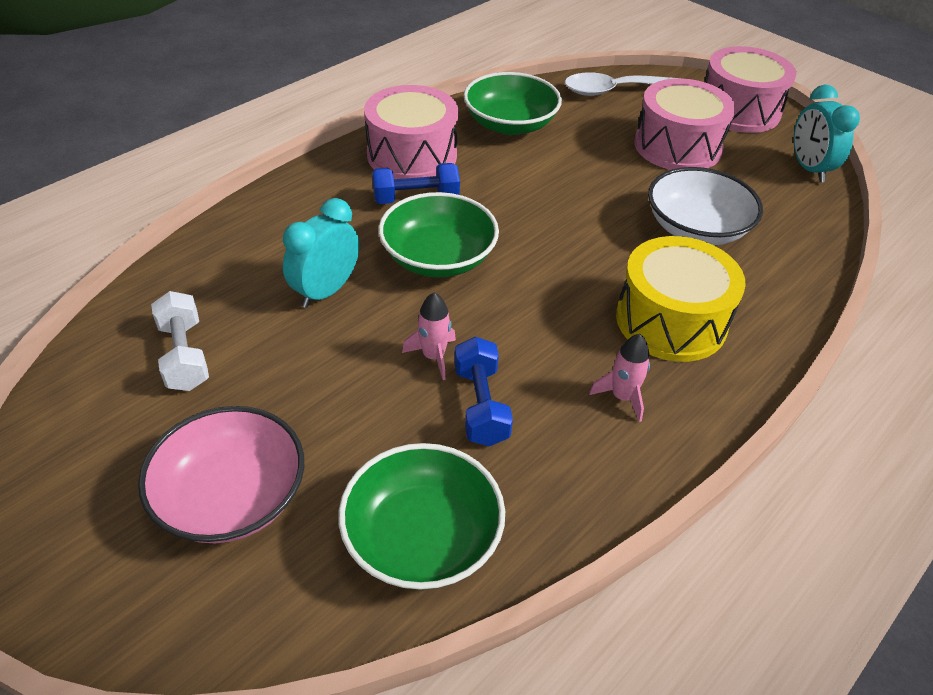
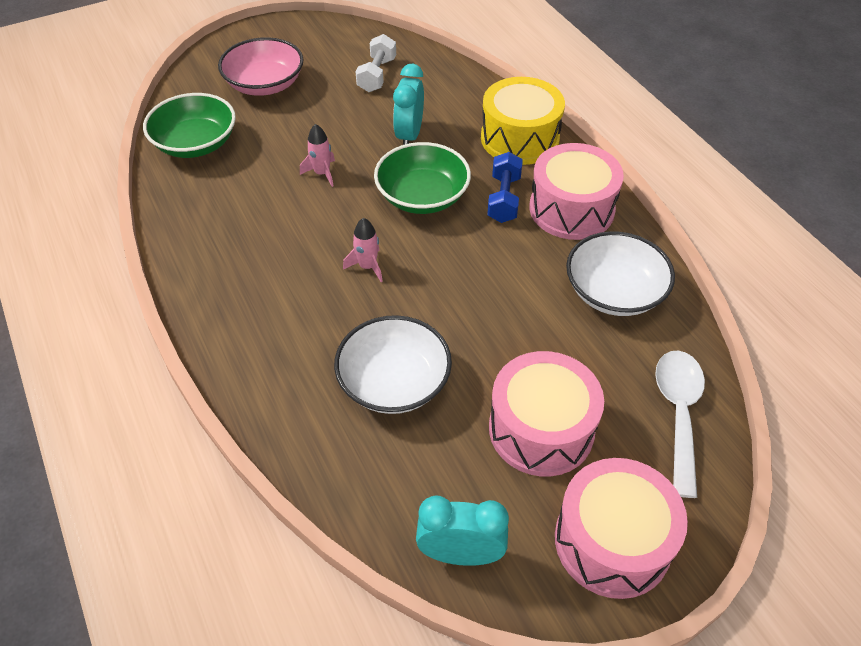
camera: 110 degrees right, 5 degrees up
(184, 356) = (377, 75): white dumbbell -> white dumbbell turned 75 degrees counterclockwise
(326, 291) = (409, 135): turquoise clock -> turquoise clock turned 135 degrees counterclockwise
(480, 405) = (269, 185): blue dumbbell -> none
(510, 124) = (614, 292): green bowl -> white bowl
(622, 397) = (235, 255): pink rocket -> pink rocket (367, 266)
(671, 321) = (289, 312): yellow drum -> yellow drum (519, 138)

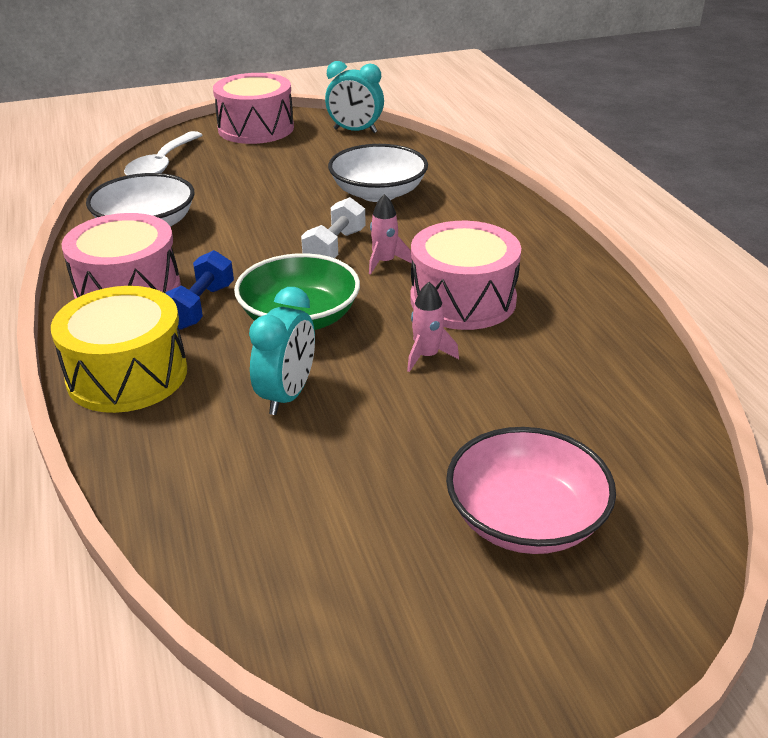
camera: 170 degrees left, 15 degrees down
(195, 143) = (624, 416): green bowl -> none
(377, 75) = (305, 516): white dumbbell -> white dumbbell (335, 247)
(541, 429) = (271, 166): pink drum -> pink drum (463, 300)

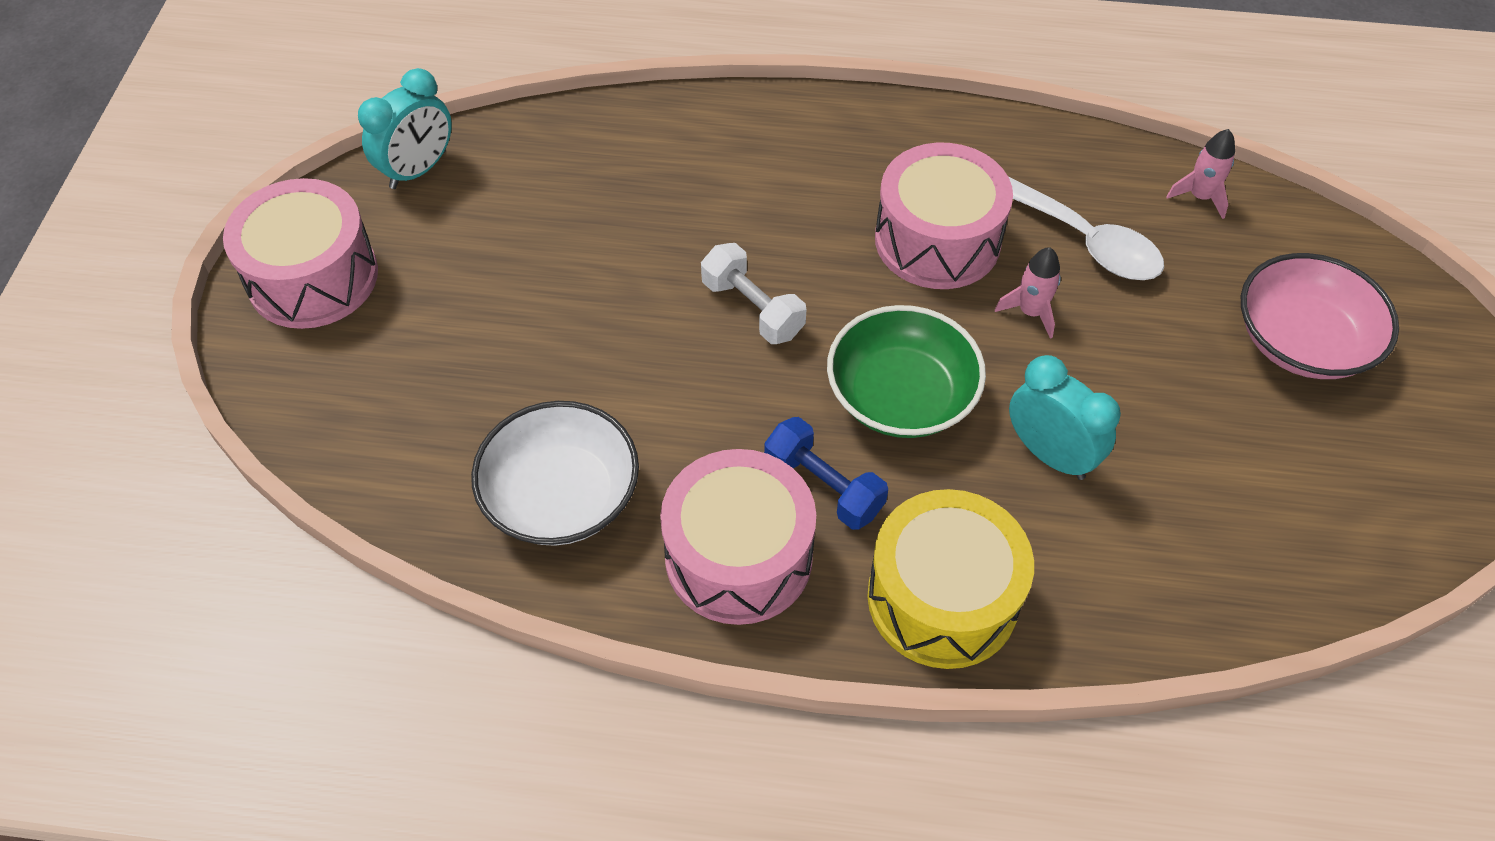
camera: 65 degrees left, 20 degrees up
(162, 165) = (360, 429): white spoon -> white spoon (1085, 241)
(378, 193) = (634, 216): white bowl -> none
(385, 262) = (817, 275): pink rocket -> pink rocket (1200, 197)

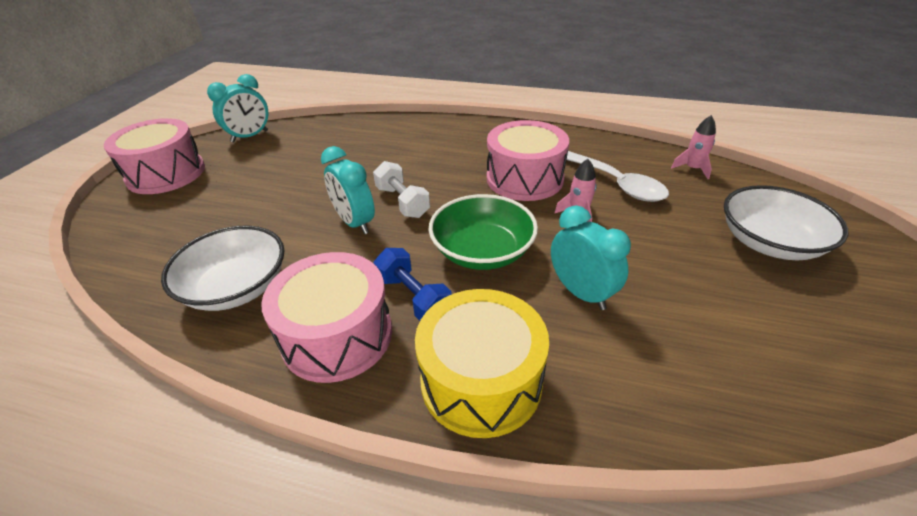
camera: 10 degrees right, 15 degrees down
(691, 359) = (355, 223): none -> turquoise clock
(1302, 341) = (769, 242): pink bowl -> white bowl

